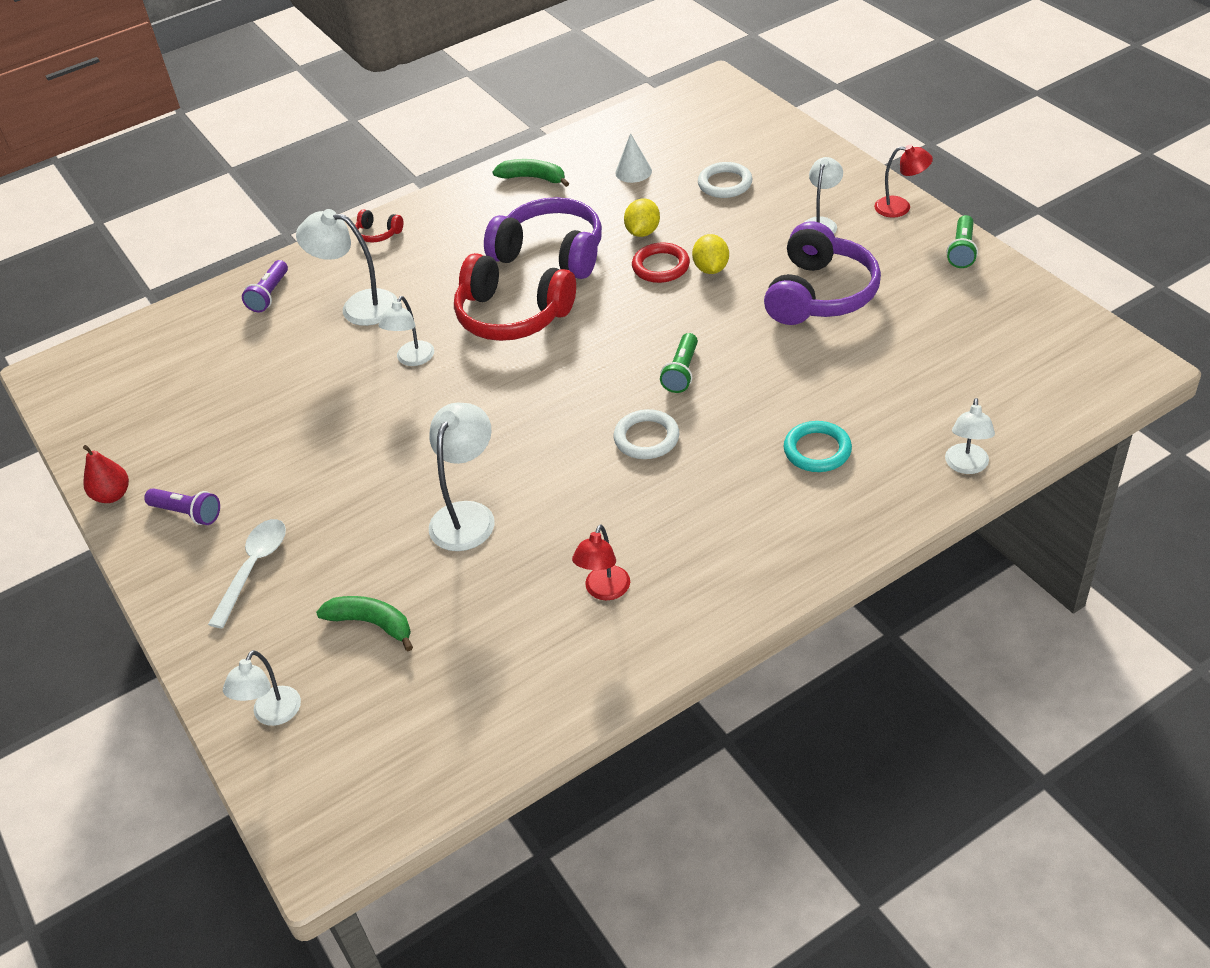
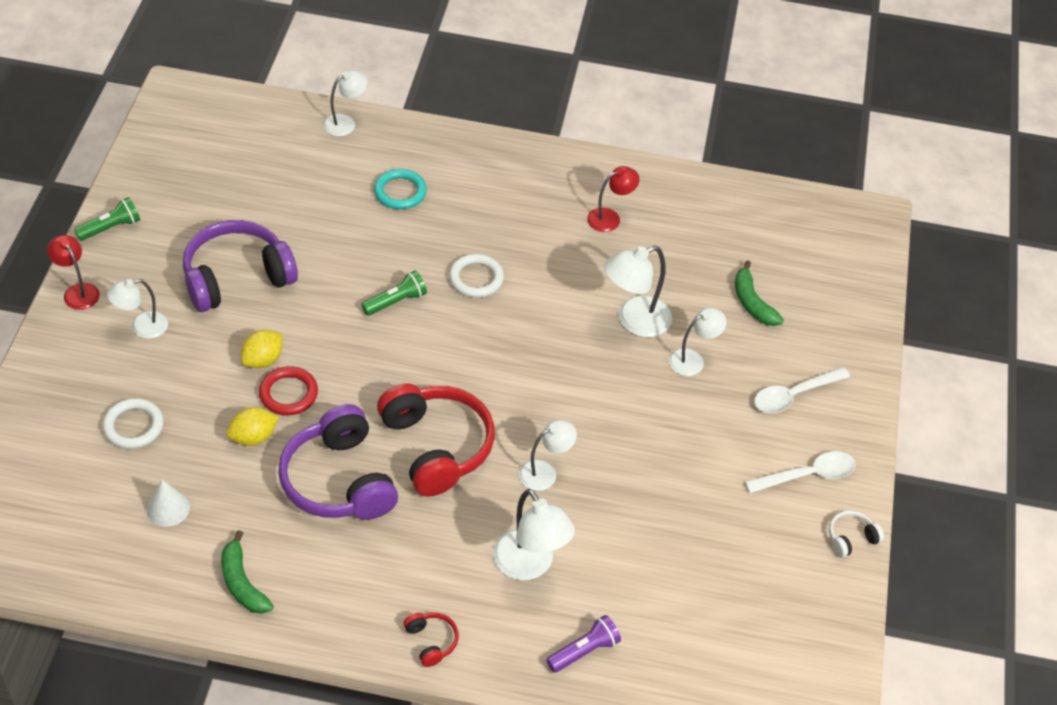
camera: 145 degrees left, 5 degrees up
(112, 495) = (851, 538): red pear -> white headphones
(187, 513) = (807, 475): purple flashlight -> white spoon
(272, 715) = (849, 297): white lamp -> white lamp (693, 359)

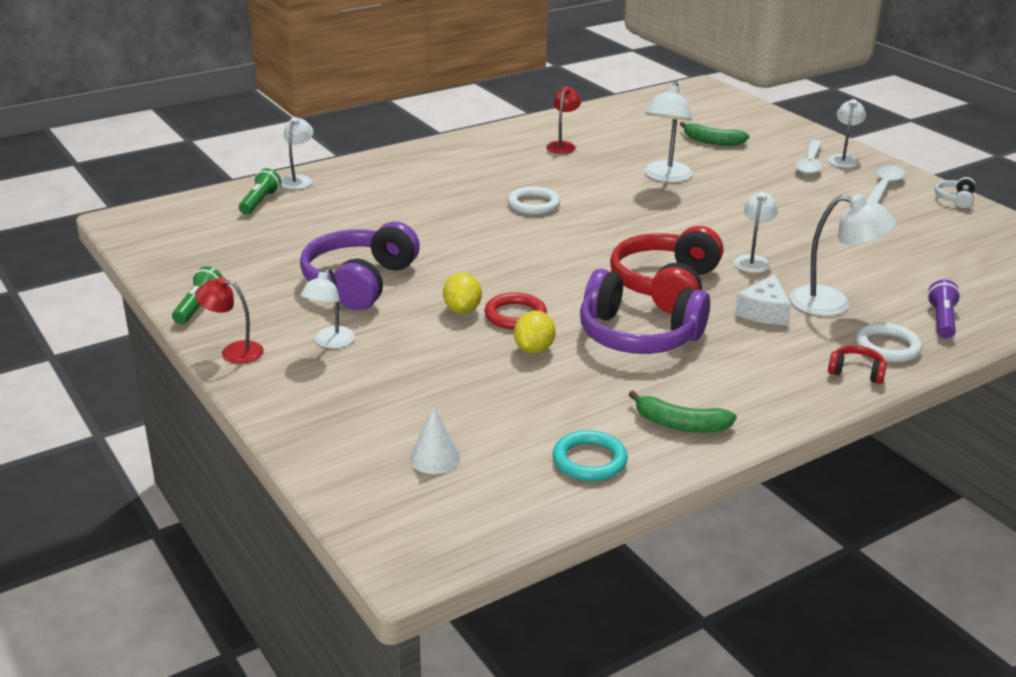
camera: 40 degrees left, 20 degrees down
(133, 426) = (428, 395): white ring -> white ring (887, 347)
(168, 508) = (545, 421): white cone -> white cone (434, 458)
(396, 301) = (501, 238): green flashlight -> green flashlight (260, 202)
(400, 192) = (403, 192): turquoise ring -> turquoise ring (589, 460)
(436, 446) = (666, 286): red headphones -> red headphones turned 90 degrees counterclockwise
(463, 531) = (764, 312): none -> white cheese
(693, 359) = (730, 176): white lamp -> white lamp (843, 159)

